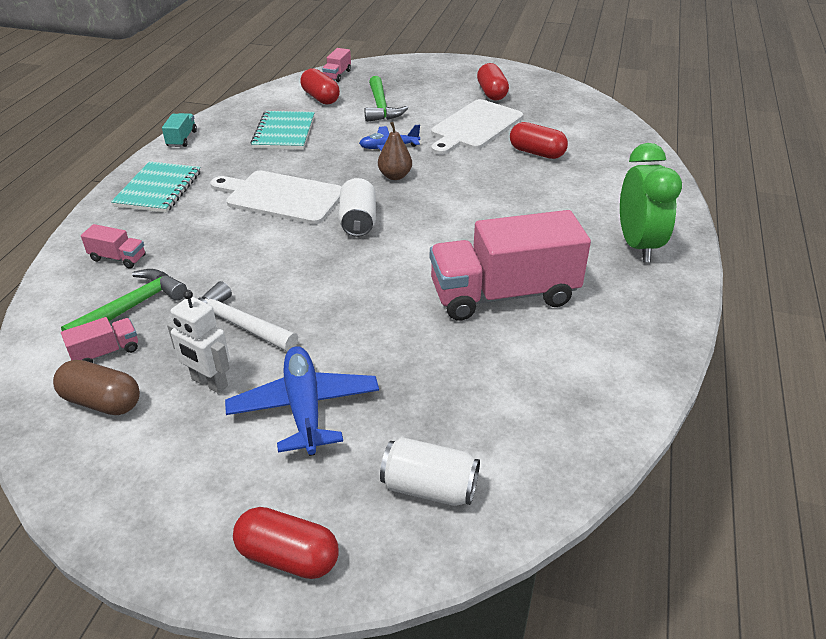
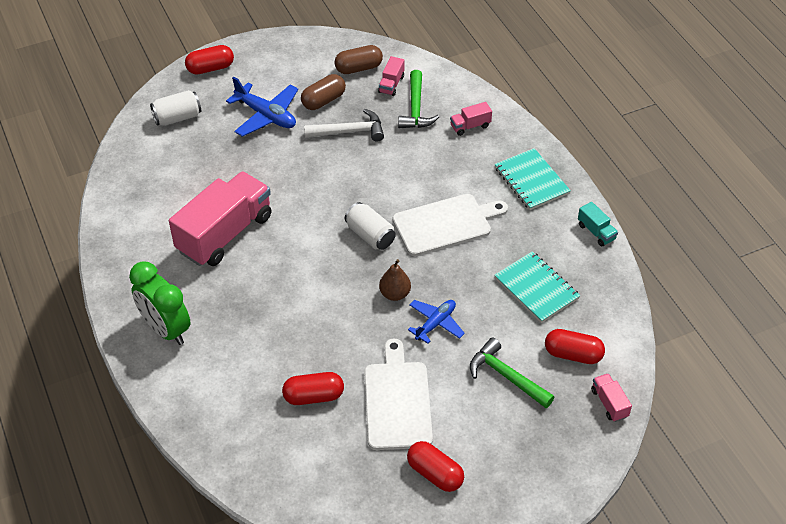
camera: 140 degrees right, 10 degrees up
(209, 383) = (323, 100): white robot -> brown capsule

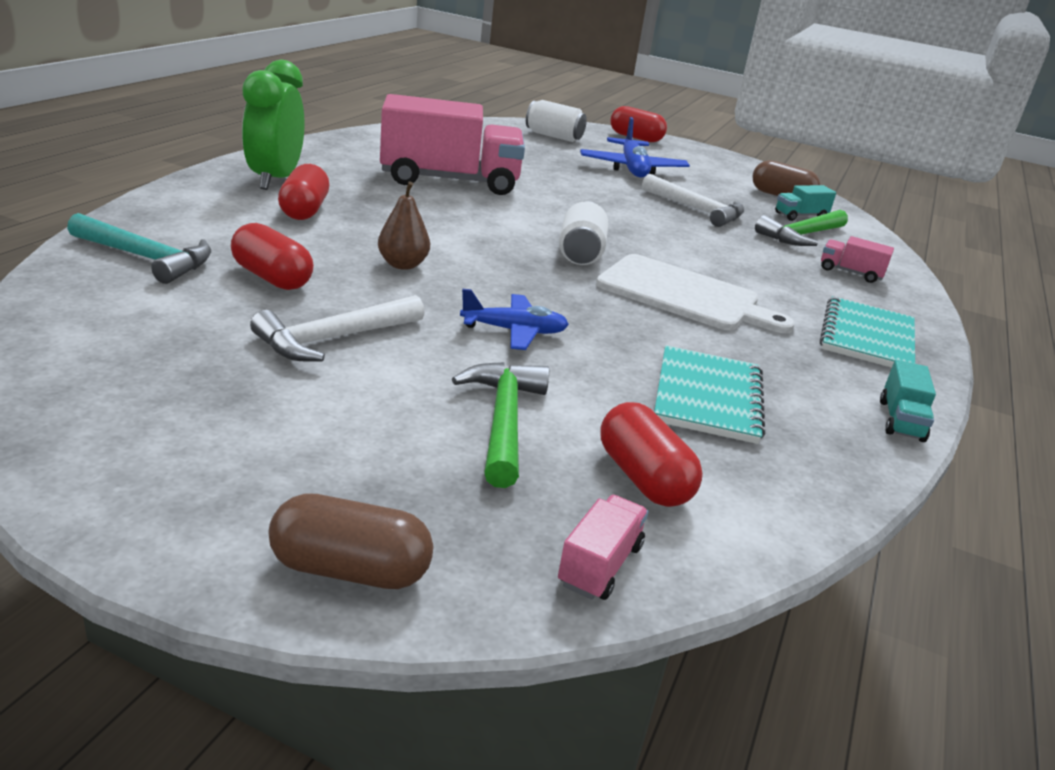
camera: 45 degrees right, 20 degrees down
(253, 443) = (146, 258): none -> turquoise hammer
(323, 100) = (706, 189): brown capsule -> brown capsule (350, 570)
(391, 84) = (800, 216): pink truck -> turquoise truck
(395, 294) = (518, 290): brown pear -> brown pear (402, 265)
(397, 401) = (334, 338): white cutting board -> white hammer
(435, 473) = (219, 410): red capsule -> red capsule (304, 210)

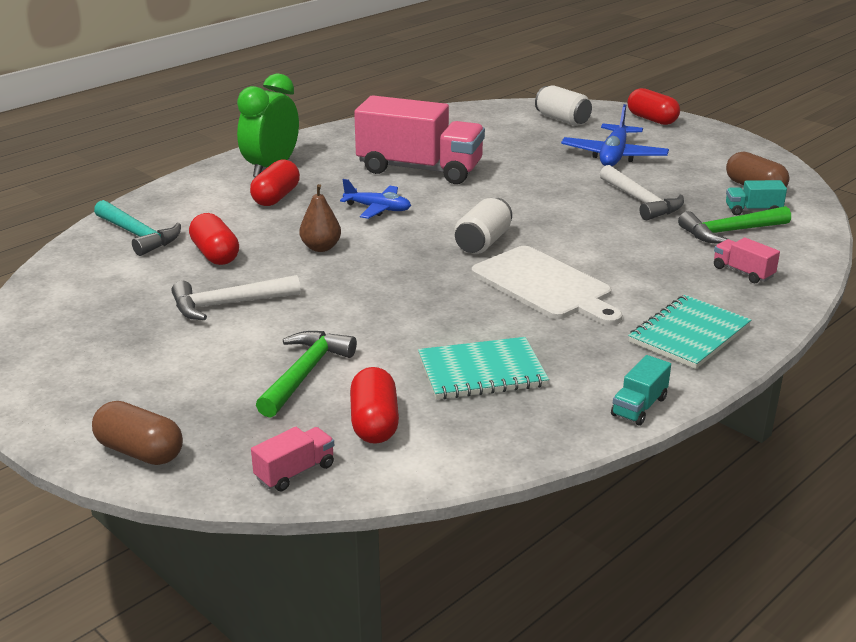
camera: 25 degrees right, 0 degrees up
(514, 331) = (367, 307): blue plane -> blue plane (378, 209)
(708, 397) = (482, 372): turquoise notebook -> turquoise notebook turned 45 degrees clockwise

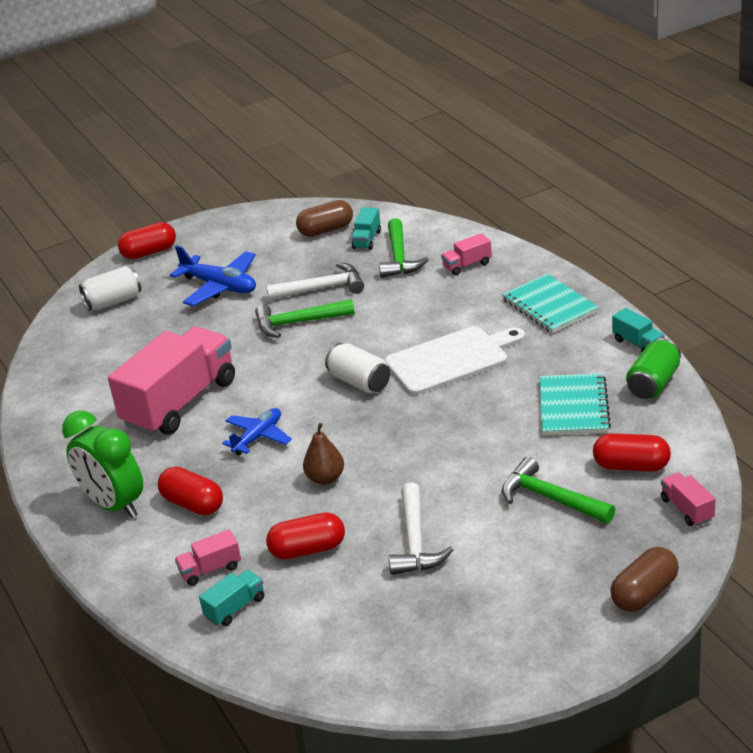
camera: 70 degrees left, 5 degrees up
(138, 235) = (235, 608): turquoise hammer -> turquoise truck
(188, 218) = (210, 569): none -> pink truck
(554, 426) = (653, 383): none -> green can
(572, 199) = (298, 323): none -> green hammer

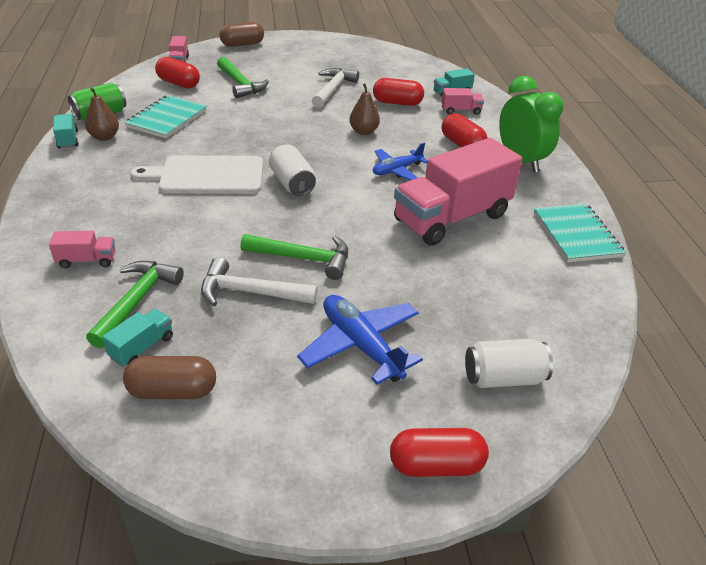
camera: 165 degrees left, 5 degrees up
(549, 306) = (80, 190): turquoise notebook -> turquoise notebook (576, 235)
(606, 360) = (104, 137): none -> brown pear

